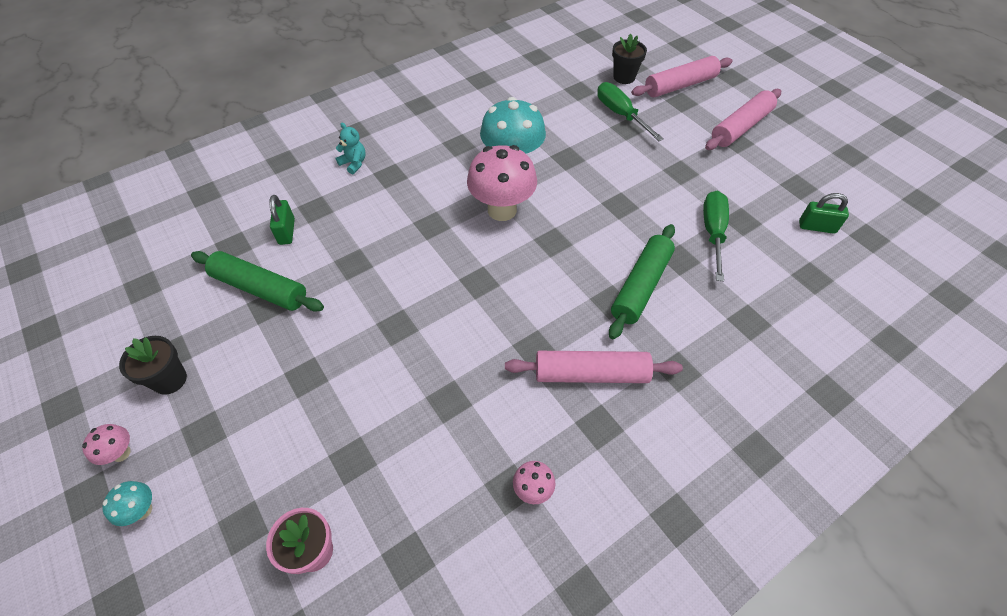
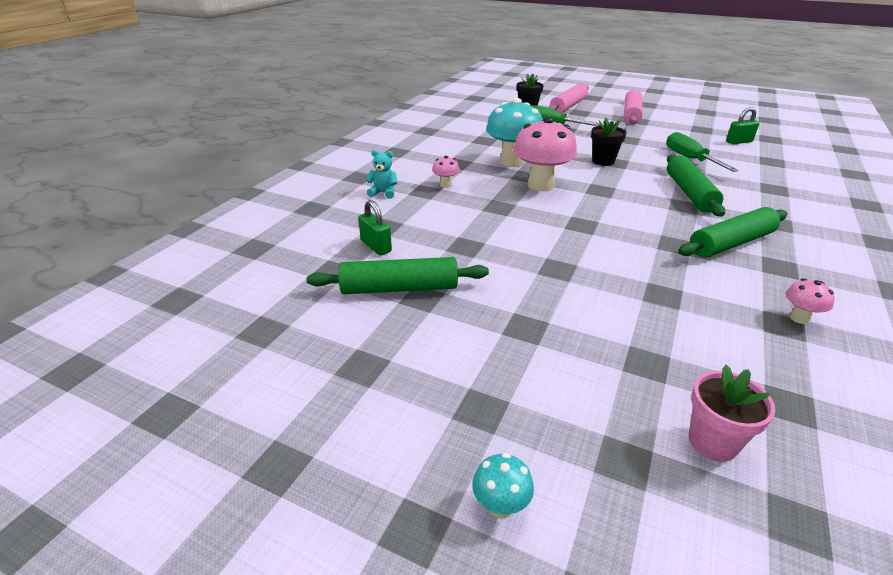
camera: 30 degrees left, 20 degrees down
(121, 453) = (409, 470): pink mushroom -> pink mushroom (446, 185)
(170, 380) = (389, 385): black flower pot -> black flower pot (603, 161)
(591, 374) = (731, 243): pink rolling pin -> green rolling pin

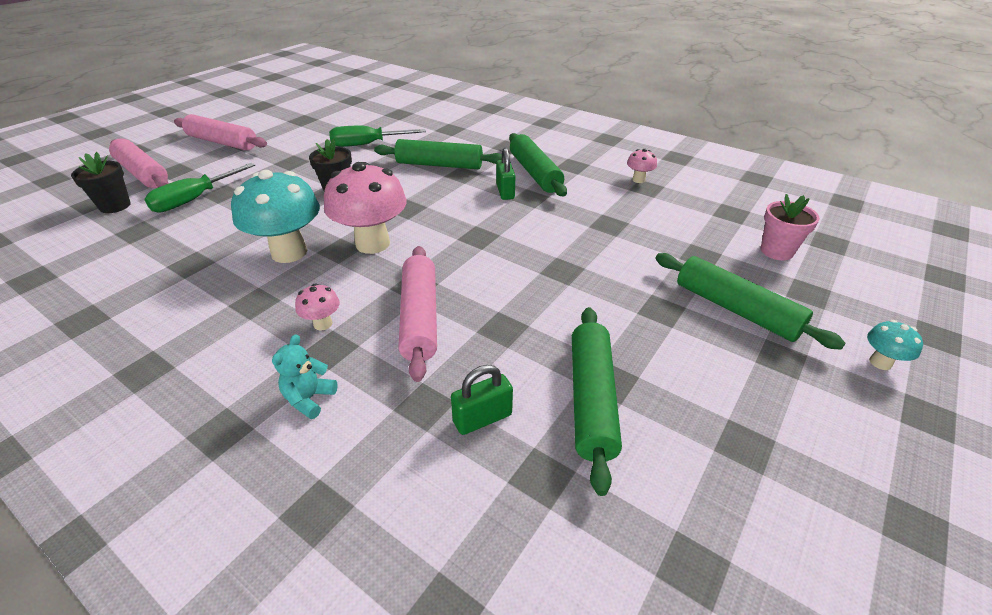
camera: 80 degrees left, 5 degrees up
(464, 214) = (419, 317): none -> pink rolling pin
(551, 382) = (735, 309): none -> green rolling pin
(739, 142) = (348, 113): green padlock -> green padlock (505, 191)

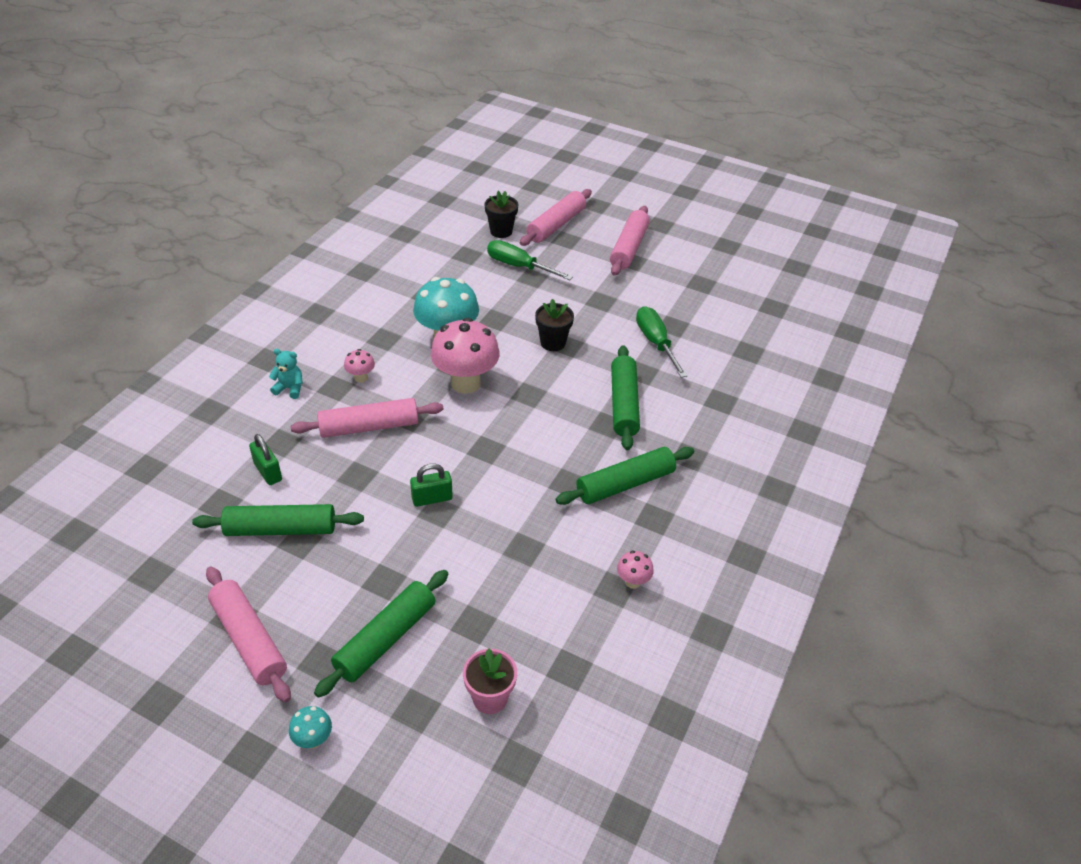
camera: 80 degrees right, 5 degrees up
(505, 191) = (576, 461): green padlock -> green padlock (432, 498)
(776, 425) = (249, 640): none -> pink rolling pin

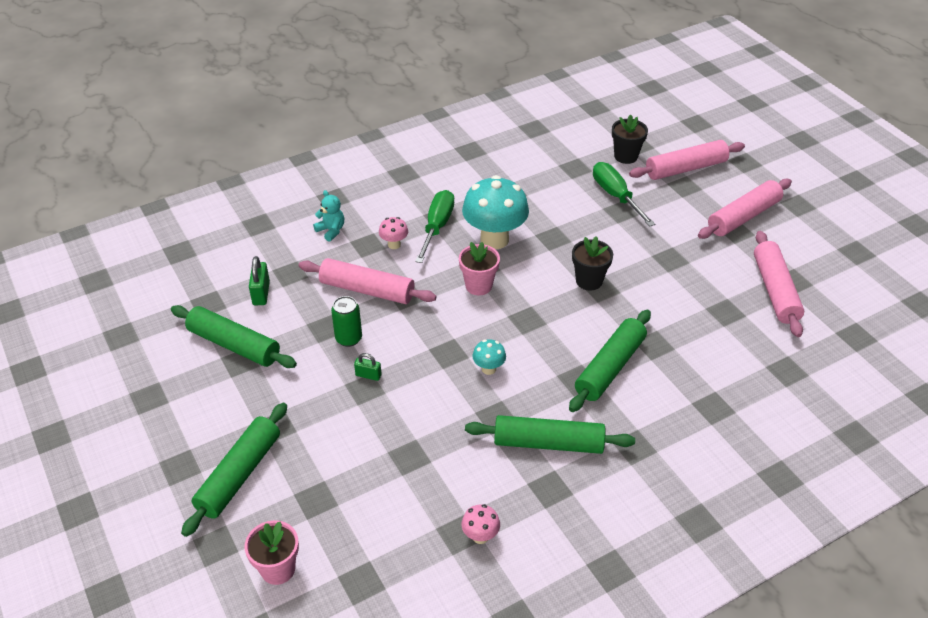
camera: 35 degrees right, 0 degrees up
(249, 640) = (144, 422): pink rolling pin -> pink rolling pin (775, 290)
(313, 740) = (126, 525): turquoise mushroom -> turquoise mushroom (488, 369)
(386, 638) = (239, 474): green rolling pin -> green rolling pin turned 45 degrees counterclockwise
(387, 475) = (348, 338): none -> green can
(432, 498) = (368, 375): green padlock -> green padlock, size x0.65
(466, 383) = (478, 286): pink mushroom -> pink flower pot
(656, 343) = (693, 322): green screwdriver -> green screwdriver (437, 227)

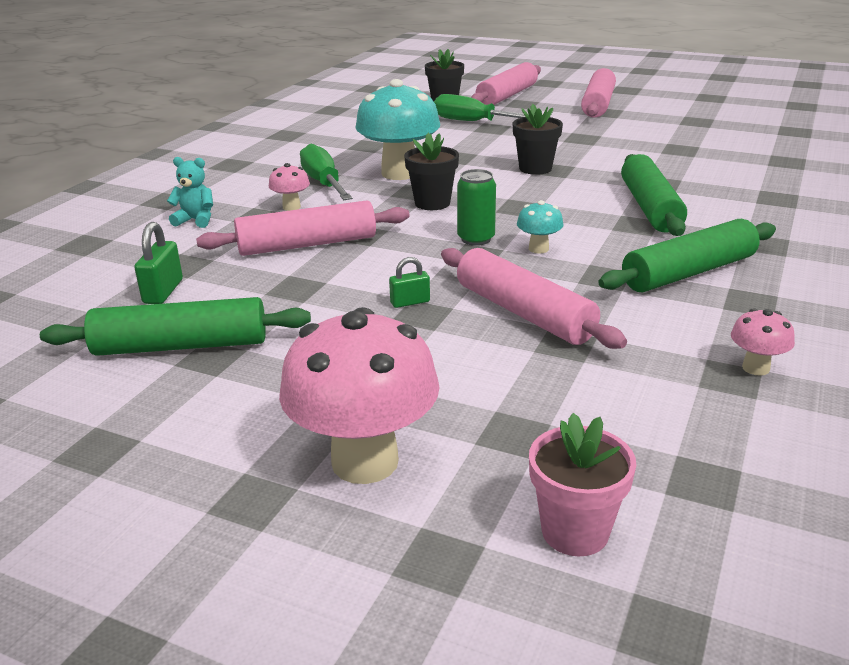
camera: 35 degrees left, 15 degrees down
(239, 474) = (365, 461): green rolling pin -> pink mushroom
(261, 293) = (163, 291): green padlock -> green padlock turned 45 degrees clockwise
(348, 338) = (340, 285): green can -> green can (476, 239)
(478, 286) = (432, 203): pink flower pot -> black flower pot
(775, 290) = (694, 129): pink rolling pin -> pink rolling pin (524, 313)

